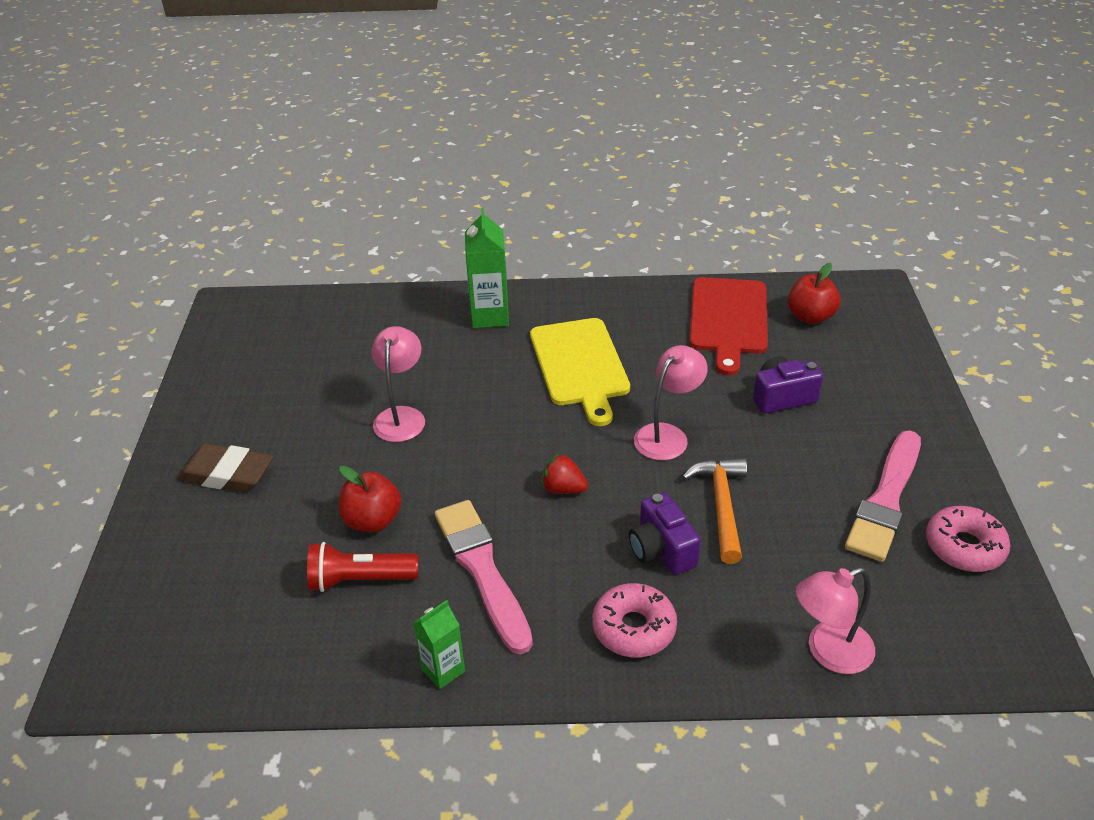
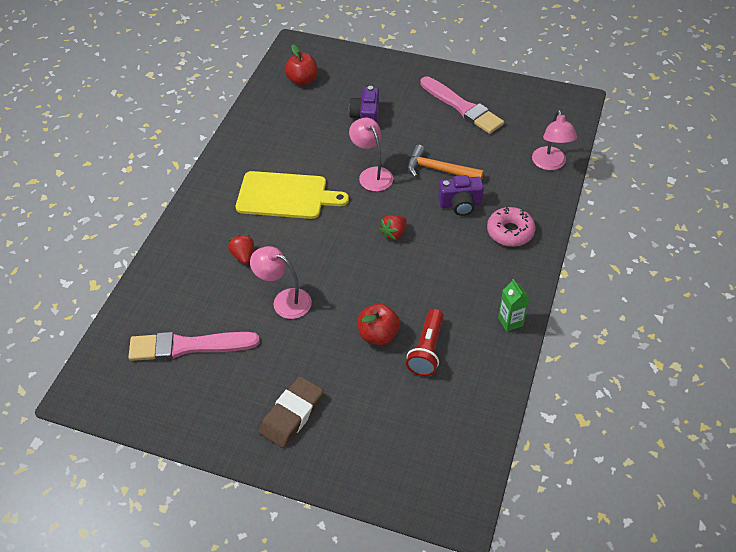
camera: 70 degrees left, 10 degrees up
(461, 360) = (243, 256): none -> red strawberry
(482, 570) = (443, 287): pink brush -> pink brush (188, 346)
(490, 316) = (203, 229): green carton -> none
(728, 319) = (283, 115): red cutting board -> none
(964, 547) = (504, 93): pink donut -> none

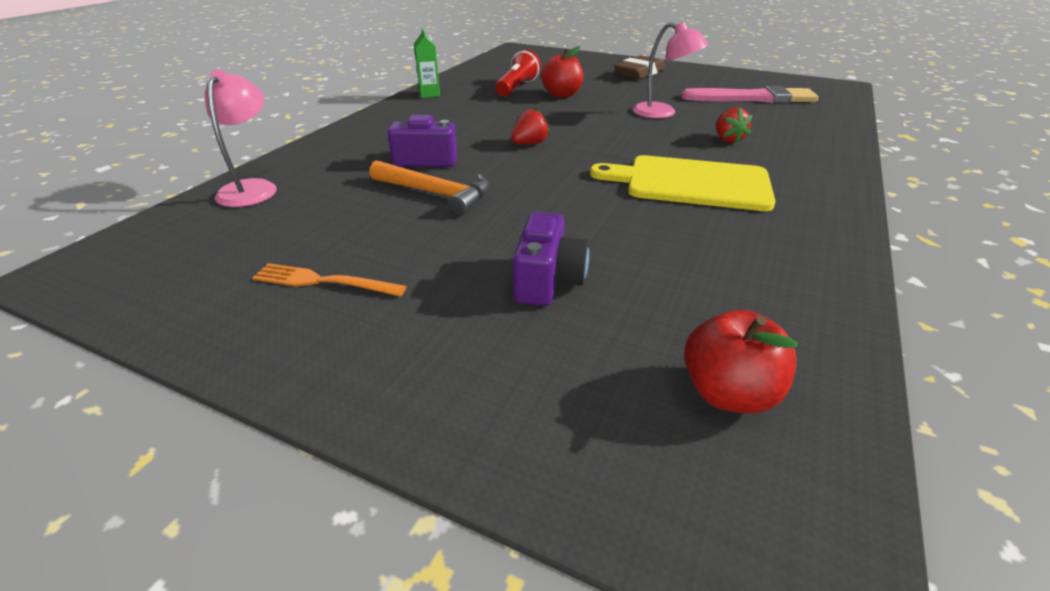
camera: 175 degrees left, 15 degrees down
(372, 174) = (549, 196): pink lamp -> none
(462, 107) = (323, 281): pink brush -> orange fork
(510, 232) = (379, 137): pink donut -> none

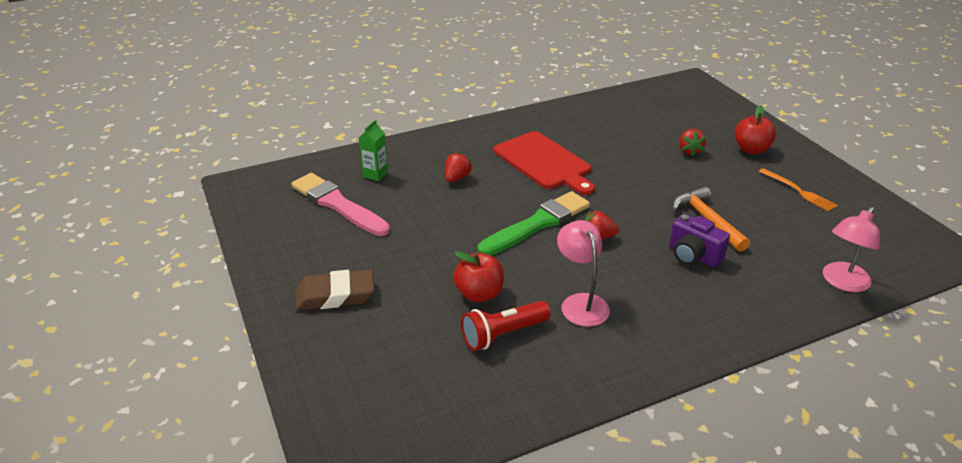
camera: 140 degrees left, 0 degrees up
(429, 94) = (614, 372): green carton -> green carton (375, 174)
(548, 281) = (689, 151): purple camera -> red strawberry
(594, 135) = (537, 224): none -> green brush
(662, 113) = (443, 223): pink lamp -> pink lamp (580, 303)
(691, 183) = (544, 162): yellow cutting board -> red cutting board
(728, 393) = (666, 103): red apple -> red apple (751, 149)

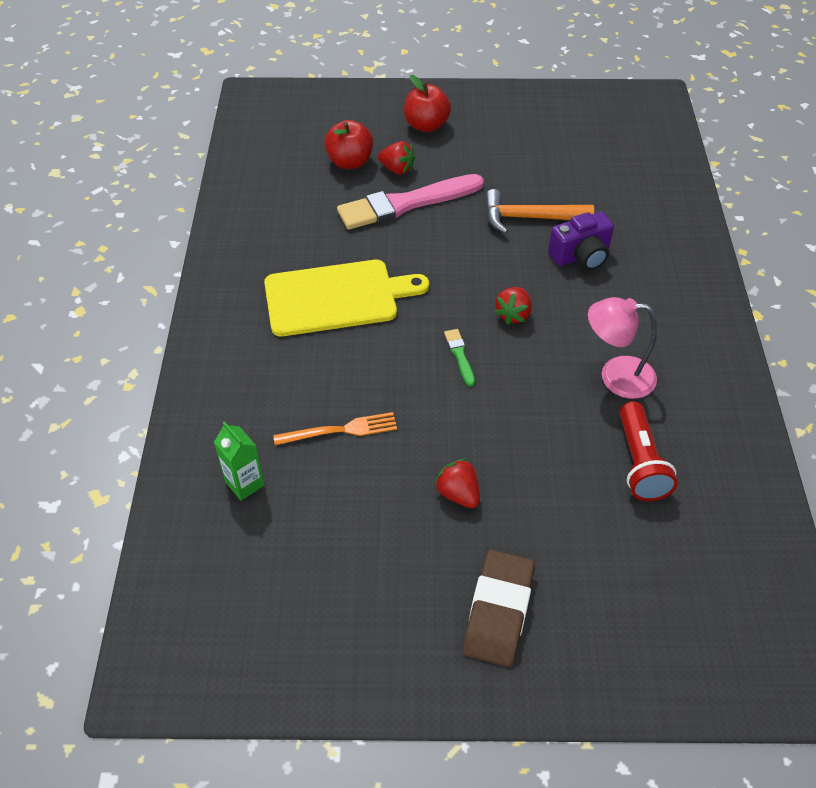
camera: 65 degrees left, 15 degrees up
(338, 204) = (293, 551): pink brush -> pink brush (406, 204)
(457, 178) = (314, 396): red strawberry -> red strawberry (458, 494)
(479, 294) = (562, 459): red apple -> red apple (350, 162)
(537, 224) = (459, 355): green brush -> green brush, size x0.41
(544, 162) = (336, 298): red cutting board -> yellow cutting board
(798, 191) = (518, 133): orange fork -> orange fork (340, 430)
(842, 282) = (666, 181): pink lamp -> none

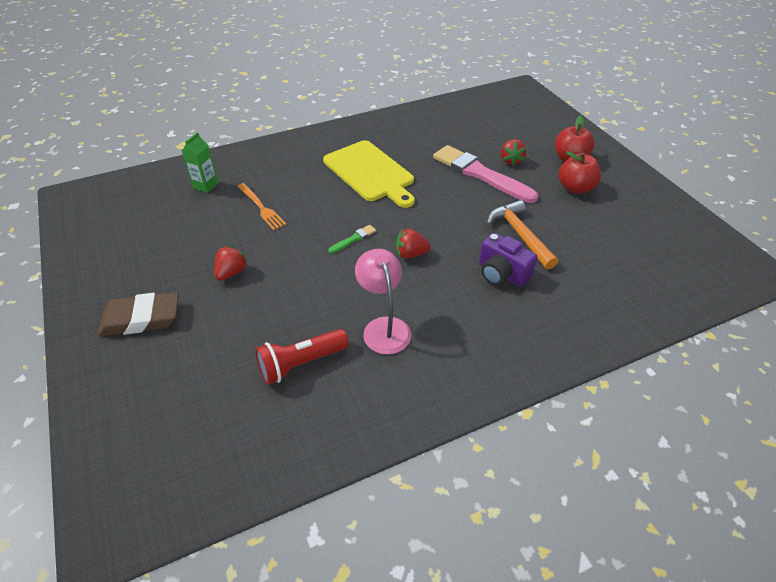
camera: 65 degrees right, 5 degrees down
(350, 162) = (498, 140): red apple -> red apple (575, 188)

